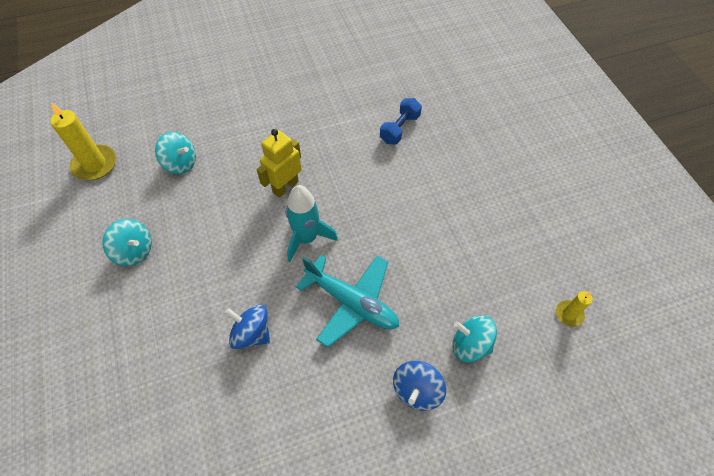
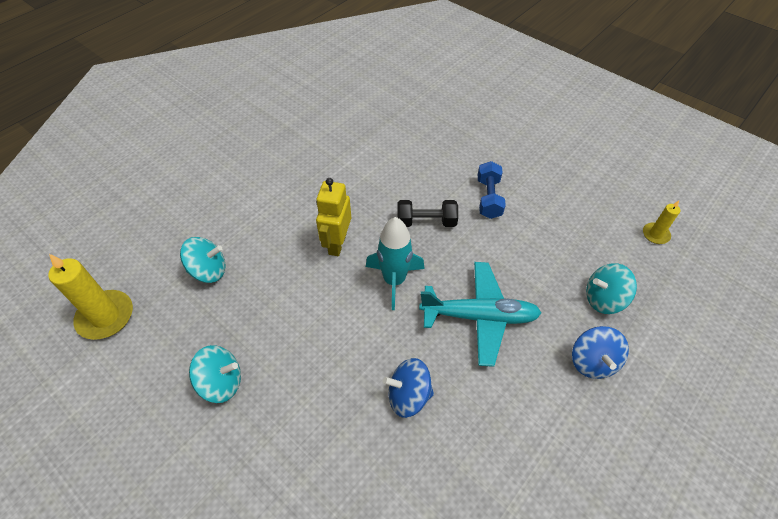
camera: 30 degrees left, 5 degrees down
(368, 202) = (426, 222): none -> black dumbbell
(399, 129) = (405, 147): blue dumbbell -> blue dumbbell (488, 198)

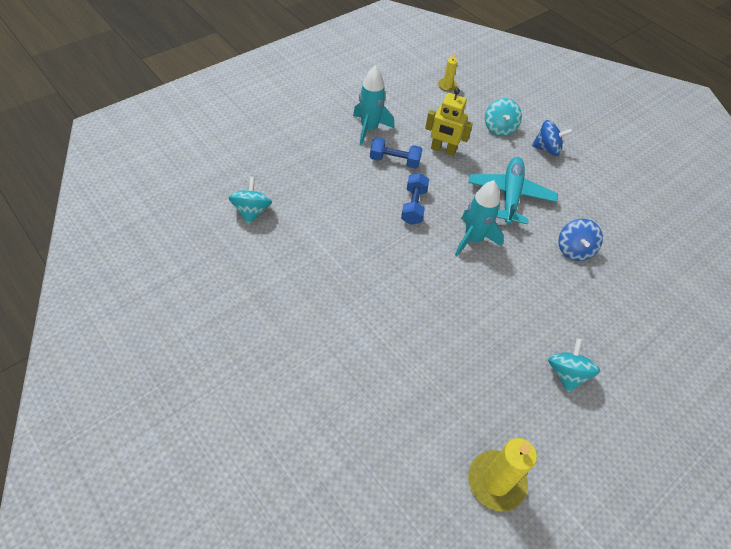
camera: 85 degrees left, 0 degrees up
(208, 271) = (447, 382): turquoise spinning top -> turquoise spinning top (252, 211)
(337, 243) = (428, 273): yellow robot -> yellow robot (443, 150)
(426, 222) = (413, 206): black dumbbell -> blue dumbbell
(529, 171) = (369, 129): none -> turquoise rocket

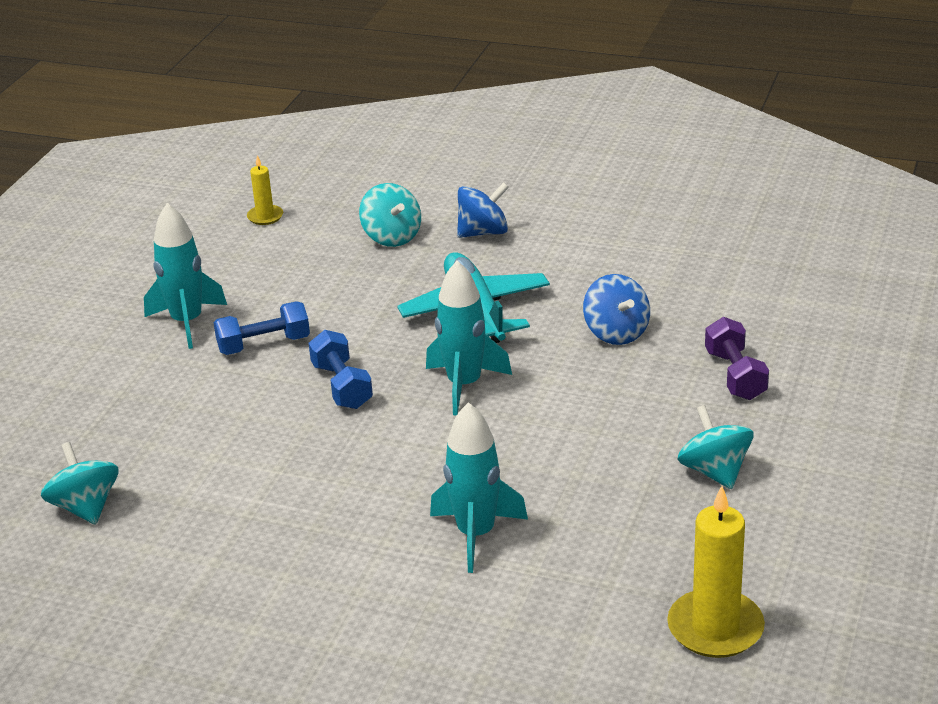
camera: 25 degrees left, 20 degrees down
(414, 338) = (476, 534): none -> turquoise rocket
(443, 150) = (328, 299): yellow robot -> none
(621, 315) = (735, 375): none -> purple dumbbell

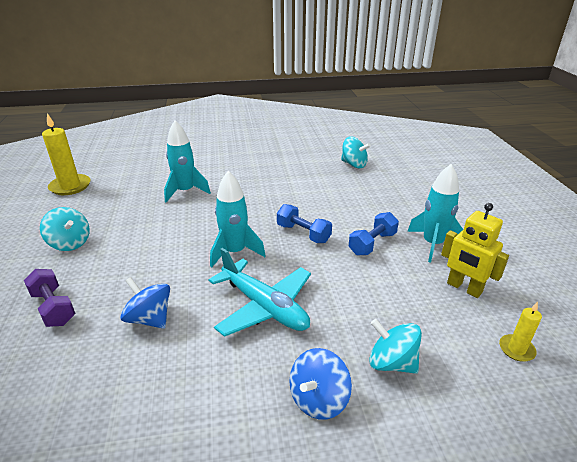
camera: 150 degrees right, 0 degrees up
(231, 269) = (464, 288): none -> yellow robot

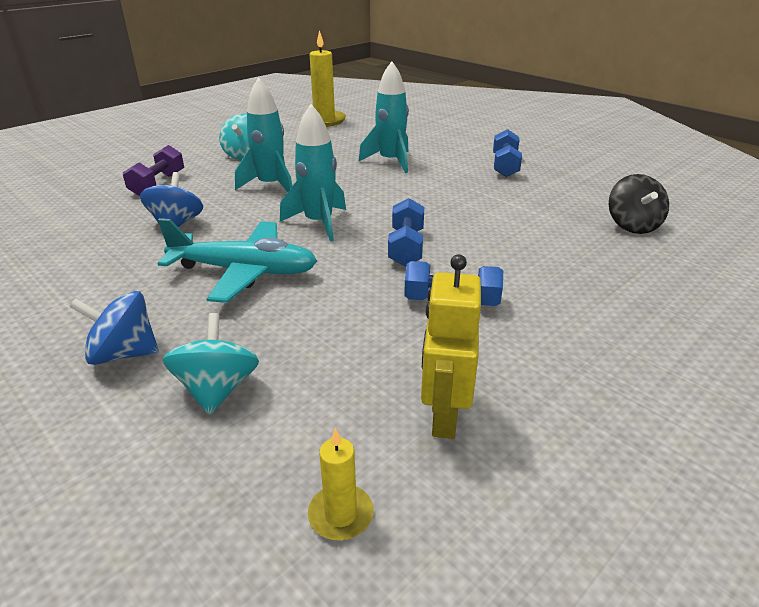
camera: 55 degrees right, 0 degrees up
(248, 162) = (505, 166): none -> blue dumbbell
(264, 307) = (244, 271): turquoise plane -> turquoise plane turned 90 degrees counterclockwise
(354, 164) = (632, 225): turquoise spinning top -> black spinning top
(432, 244) = (523, 353): turquoise rocket -> turquoise rocket (271, 186)

